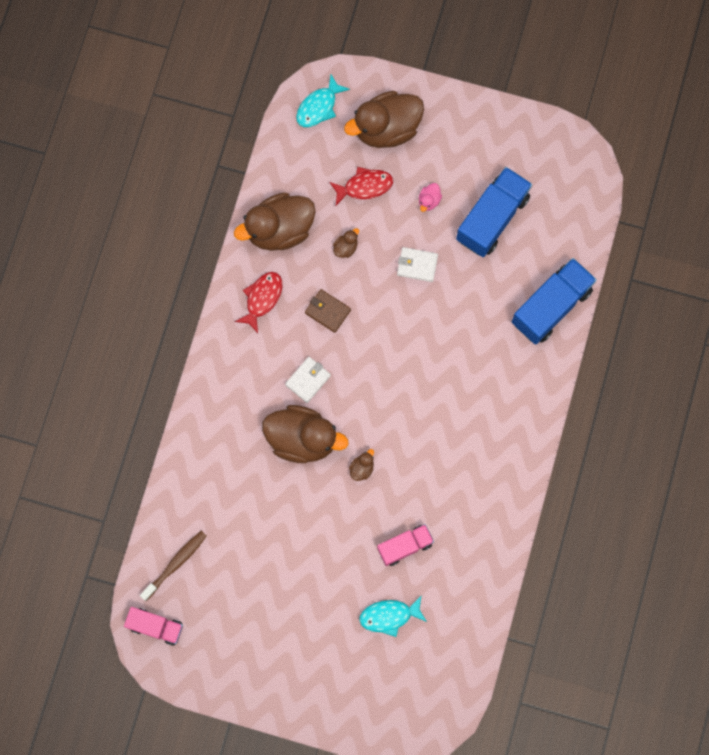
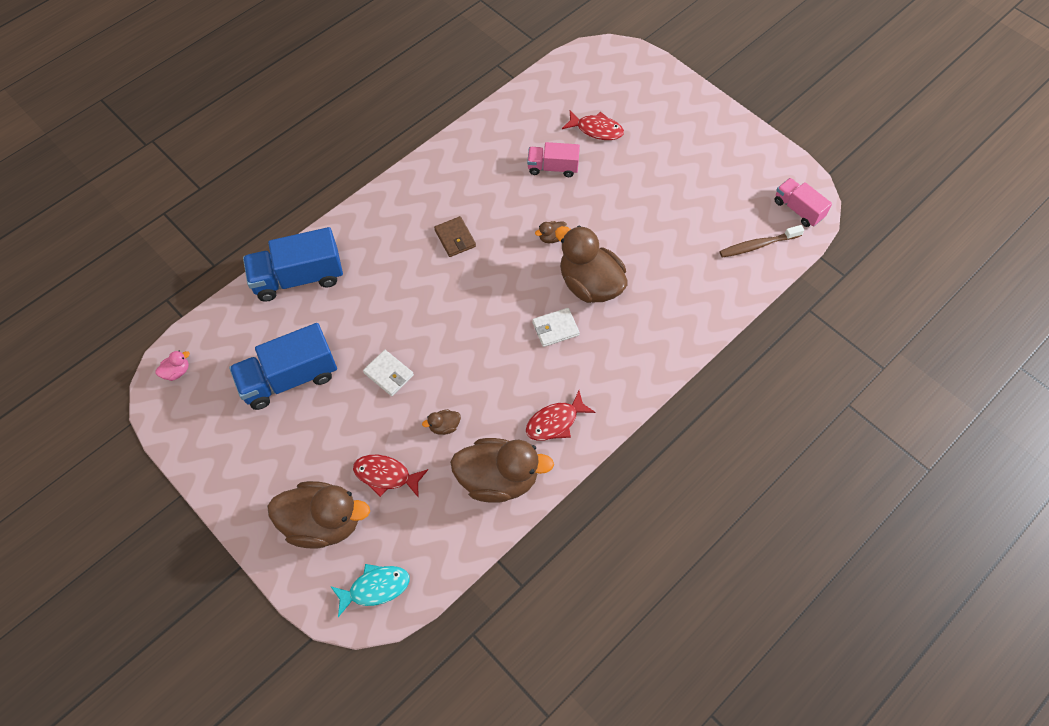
camera: 150 degrees left, 15 degrees down
(327, 311) = (499, 377): brown wallet -> brown wallet (455, 238)
(389, 616) = (596, 130): turquoise fish -> red fish
(429, 201) = (334, 427): pink duck -> pink duck (177, 372)

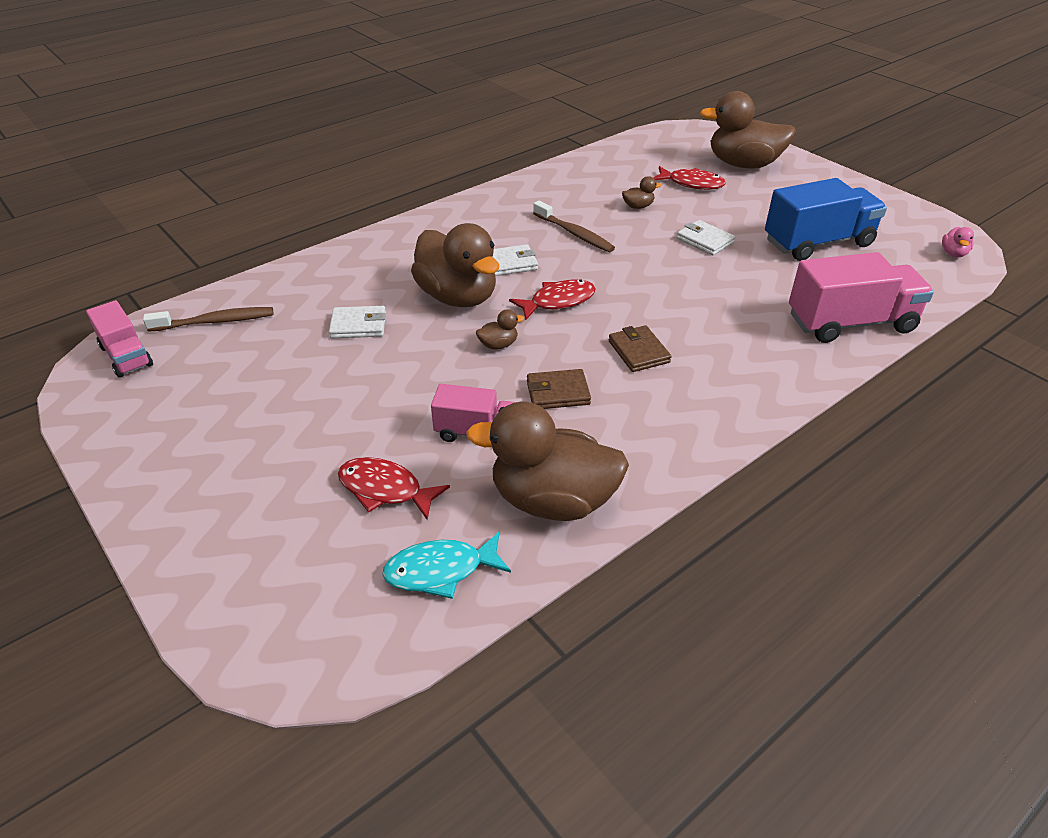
camera: 175 degrees left, 20 degrees down
(177, 372) = (953, 253): pink duck -> pink duck turned 45 degrees counterclockwise
(298, 277) = (850, 323): blue truck -> pink truck
(375, 588) = (688, 137): turquoise fish -> turquoise fish (441, 570)
(498, 479) = (583, 177): brown duck -> brown duck (552, 500)
(504, 376) = (574, 234): none -> brown toothbrush
(508, 200) = (558, 392): none -> brown wallet
(555, 422) = (523, 204): red fish -> red fish (558, 301)
(654, 249) = (358, 325): none -> white wallet

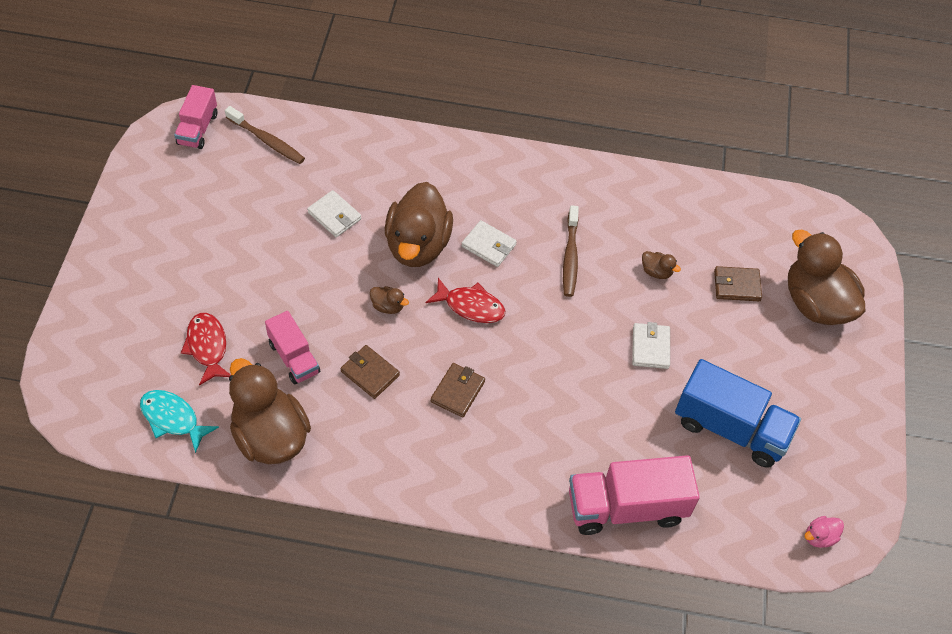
camera: 45 degrees right, 15 degrees up
(692, 184) = (737, 286): red fish -> brown wallet
(850, 323) = (626, 507): pink truck -> pink truck turned 135 degrees clockwise

